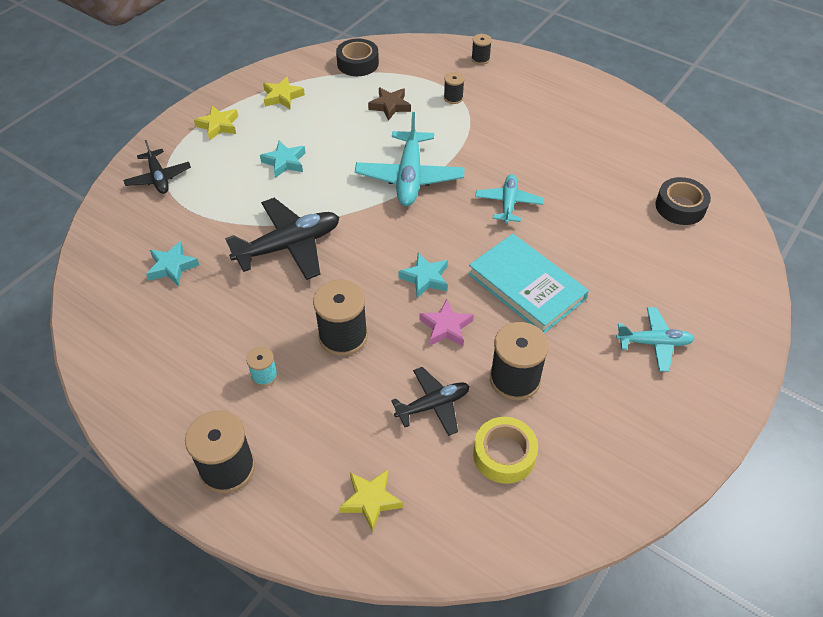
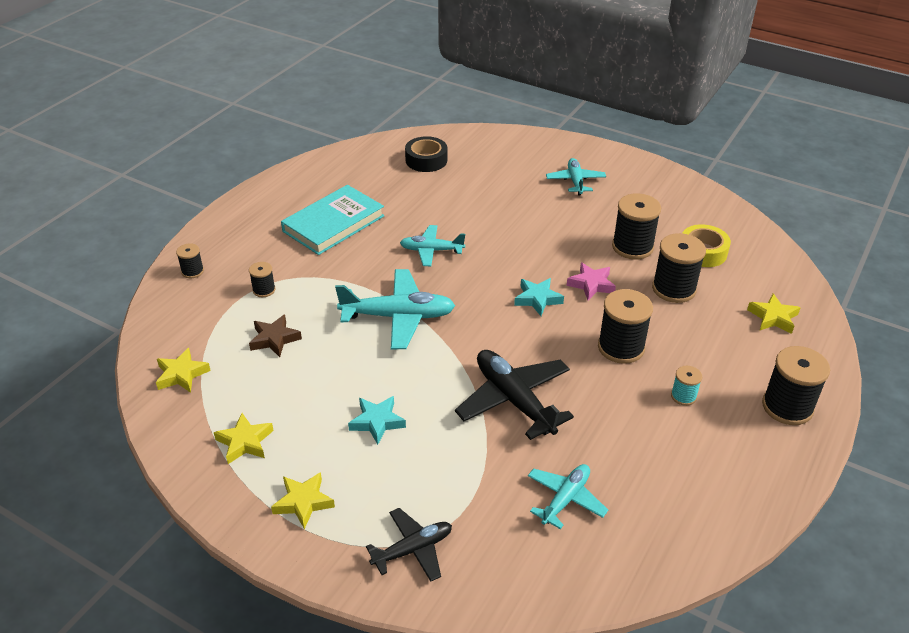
camera: 95 degrees left, 10 degrees down
(172, 267) = (565, 499): turquoise star -> turquoise plane
(358, 63) = (181, 374): black tape -> yellow star
(433, 405) = (674, 289): black plane -> black spool
(526, 286) = (533, 240): turquoise book -> turquoise book (333, 223)

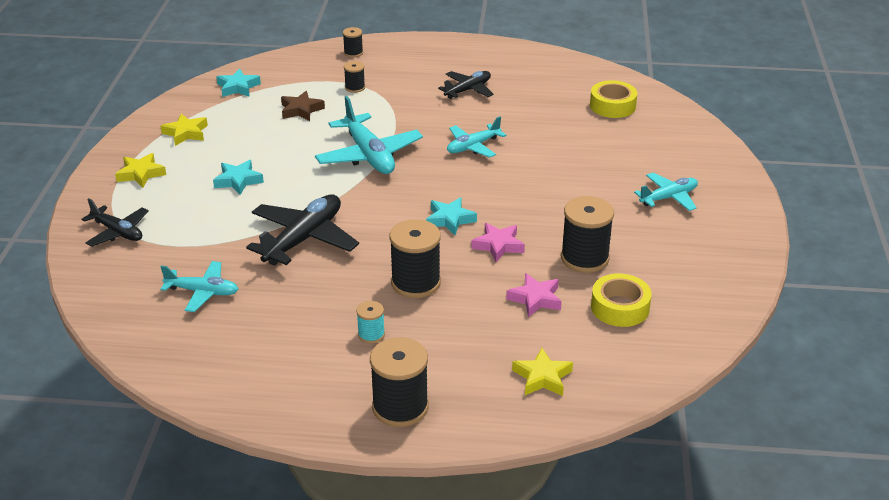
camera: 65 degrees right, 5 degrees down
(181, 374) = (238, 87): yellow star -> turquoise star
(333, 223) = (468, 90): turquoise book -> black plane
(426, 160) = (612, 106): black tape -> yellow tape
(431, 250) = (473, 146): turquoise plane -> turquoise plane turned 105 degrees counterclockwise
(674, 289) = (535, 299): black spool -> pink star

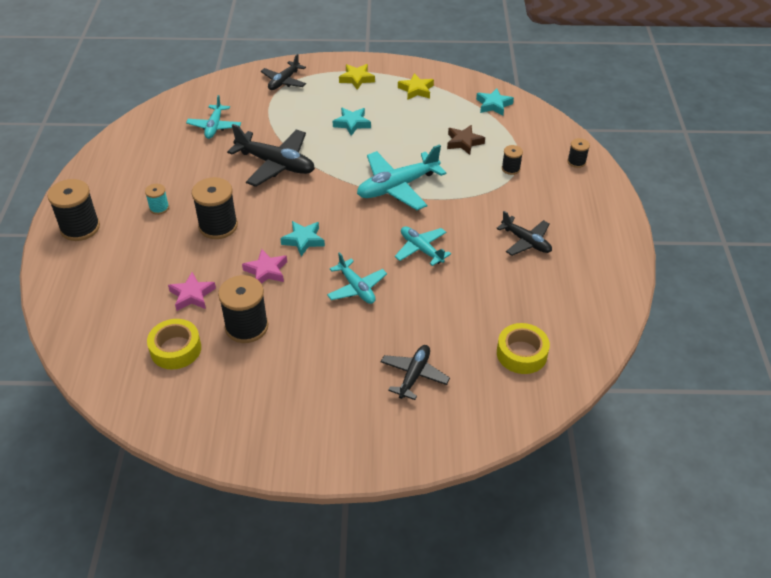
camera: 85 degrees right, 10 degrees up
(542, 377) = (96, 300): yellow star -> none
(643, 160) = (414, 375): none -> black plane
(668, 198) = (346, 393): turquoise plane -> turquoise plane (356, 288)

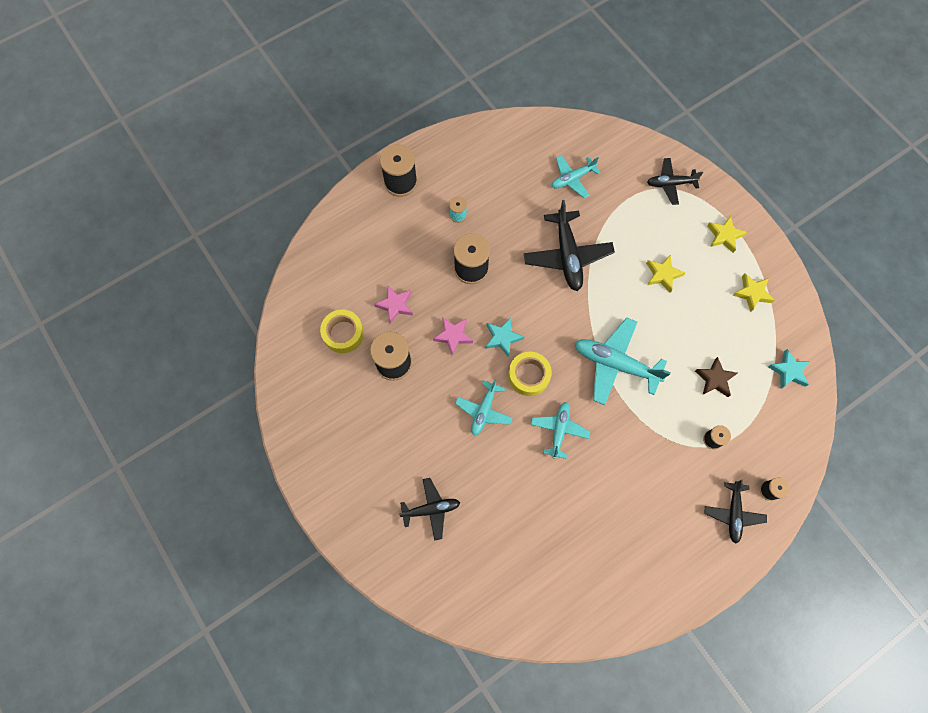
camera: 55 degrees right, 25 degrees up
(352, 123) = (662, 275): turquoise star -> yellow star
(521, 353) = (507, 576): yellow tape -> yellow tape (529, 375)
(526, 241) = (631, 506): black plane -> black plane (733, 513)

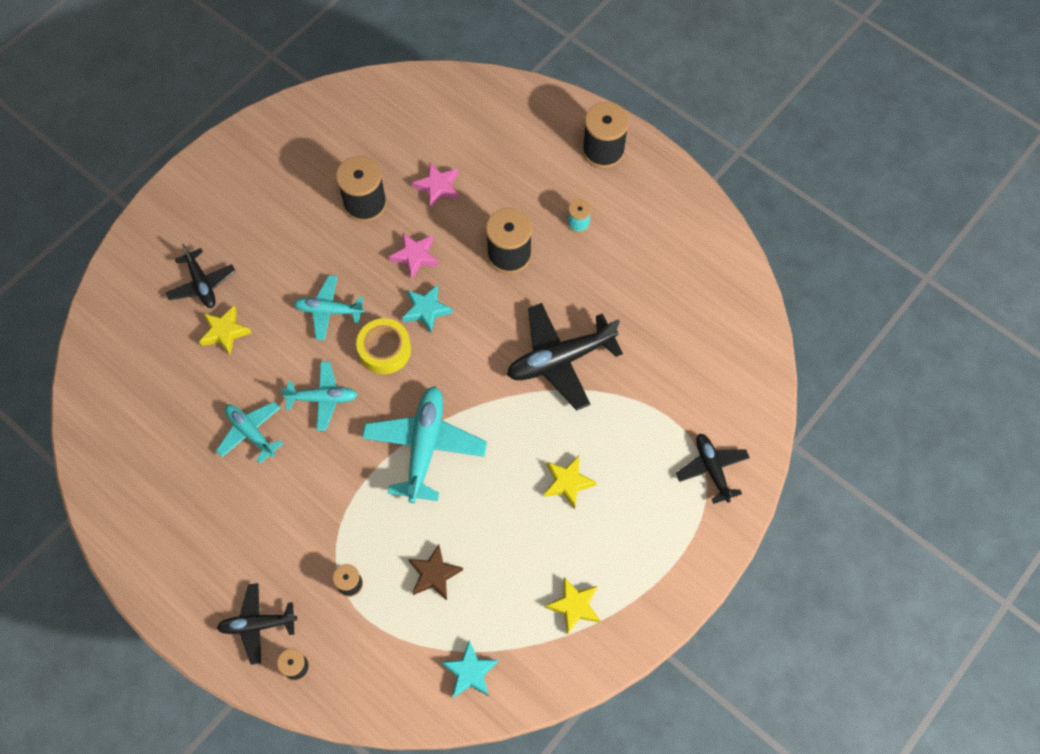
camera: 75 degrees right, 5 degrees down
(343, 333) = (388, 145): yellow tape -> none
(572, 179) = (676, 343): turquoise plane -> turquoise plane (251, 433)
(724, 236) = (652, 555): yellow star -> yellow star (225, 332)

